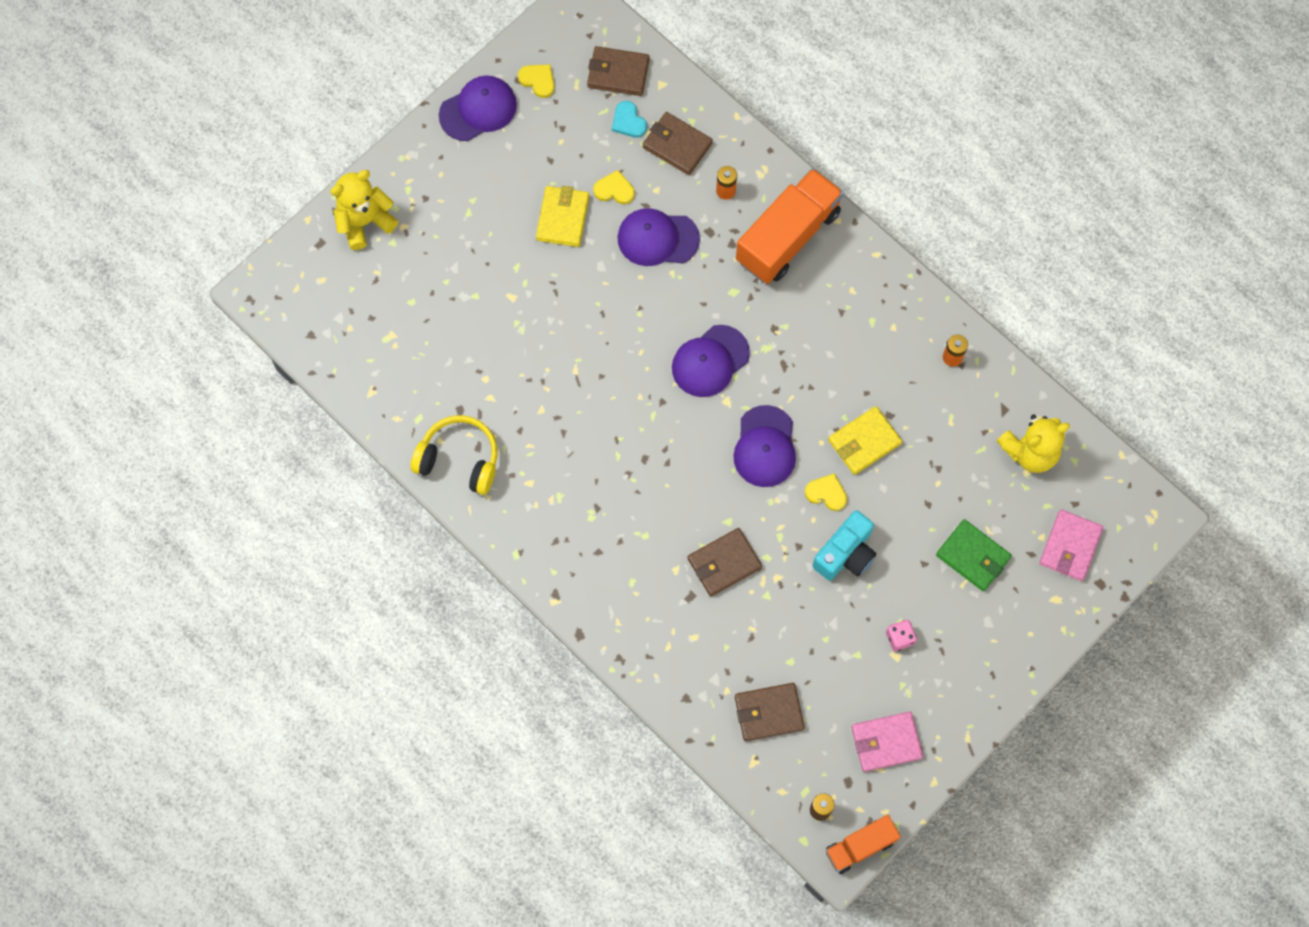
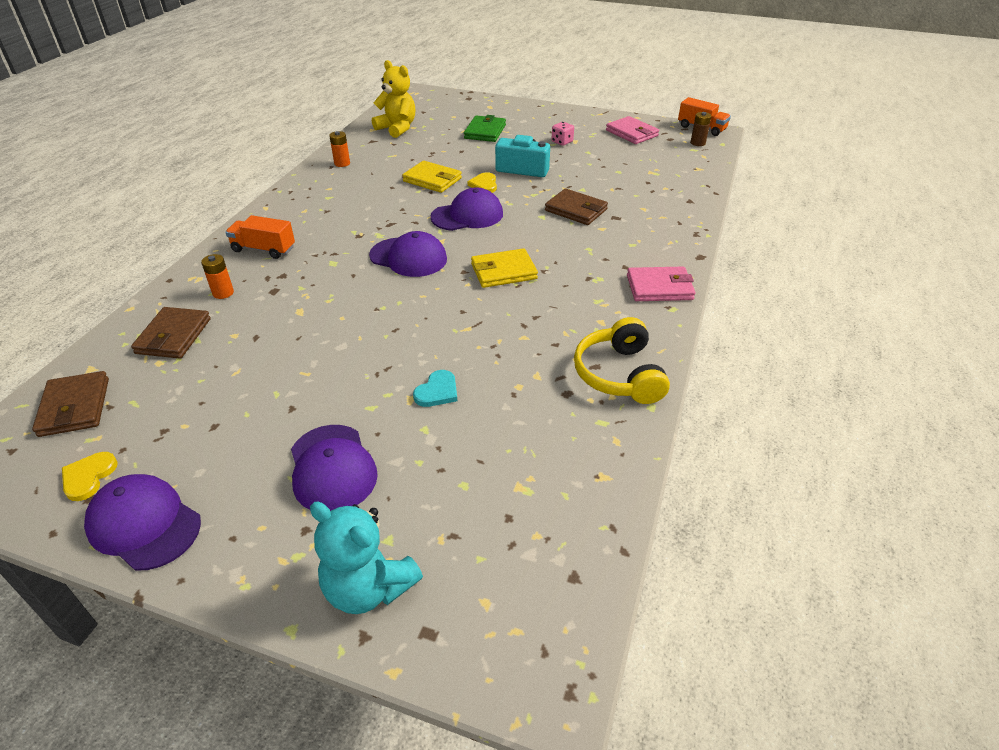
camera: 115 degrees left, 30 degrees down
(365, 222) = (368, 587): yellow teddy bear -> turquoise teddy bear
(562, 218) = (292, 391): yellow wallet -> yellow wallet (503, 271)
(614, 189) = (242, 363): yellow heart -> none
(628, 121) = (146, 379): turquoise heart -> turquoise heart (437, 391)
(657, 238) = (293, 318): purple cap -> purple cap (332, 468)
(769, 713) = (661, 170): brown wallet -> none
(788, 237) = (263, 249): orange truck -> orange truck, size x0.55
(1070, 546) = (452, 108): pink wallet -> pink wallet (659, 287)

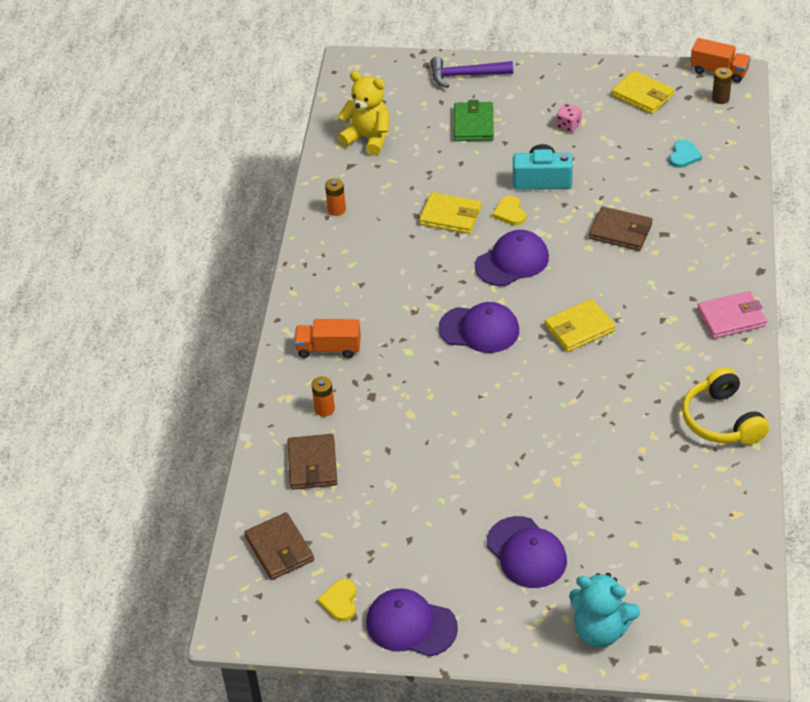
camera: 10 degrees left, 5 degrees up
(437, 391) = (576, 469): turquoise heart -> turquoise heart (684, 155)
(495, 106) = (465, 75): none -> purple hammer
(632, 133) = (642, 95): pink wallet -> yellow wallet

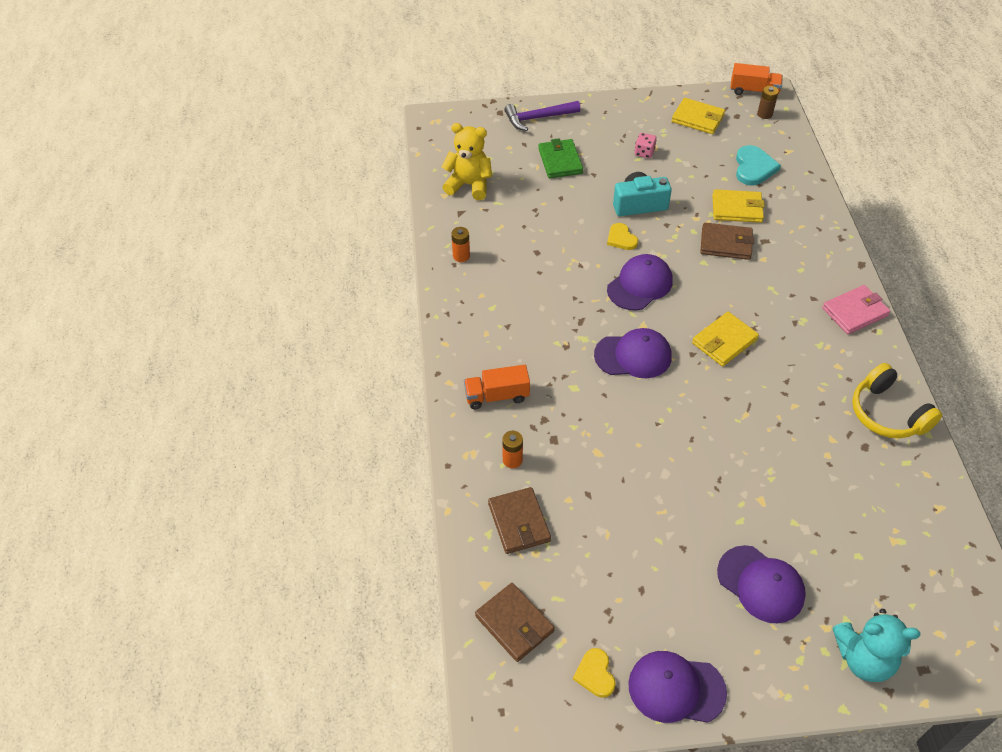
camera: 15 degrees left, 5 degrees up
(450, 216) = (568, 248): yellow wallet -> yellow wallet (737, 208)
(684, 155) = (754, 168): turquoise heart -> turquoise heart, size x1.56

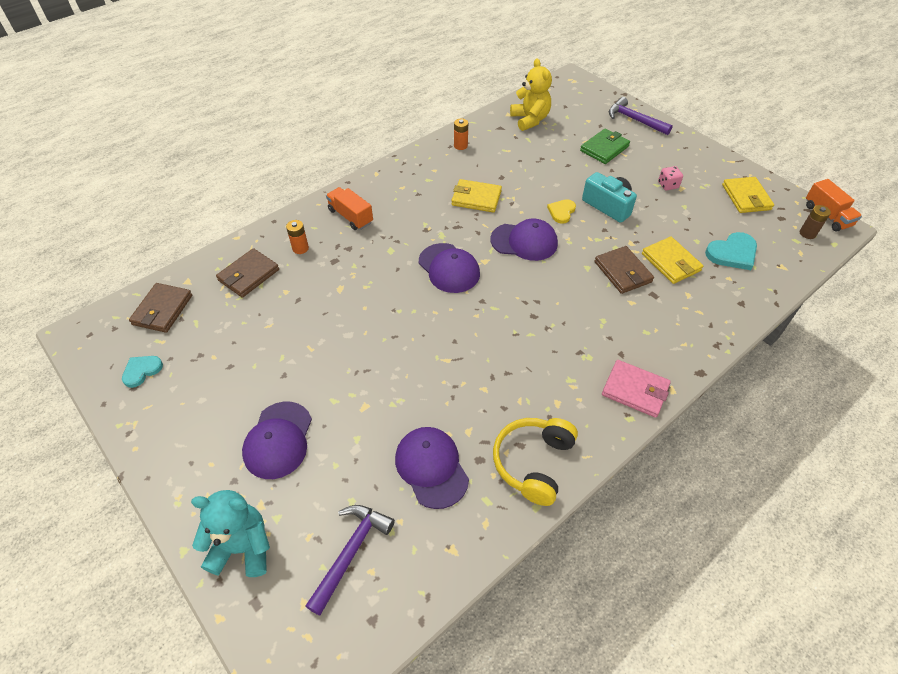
camera: 55 degrees right, 0 degrees up
(595, 674) = (142, 371): yellow heart -> turquoise heart
(676, 688) = (151, 424): purple cap -> purple cap (431, 467)
(724, 341) = (513, 315): yellow wallet -> yellow wallet (476, 198)
(864, 658) = (243, 547): turquoise teddy bear -> turquoise teddy bear turned 120 degrees clockwise
(908, 578) = (351, 552): none -> purple hammer

